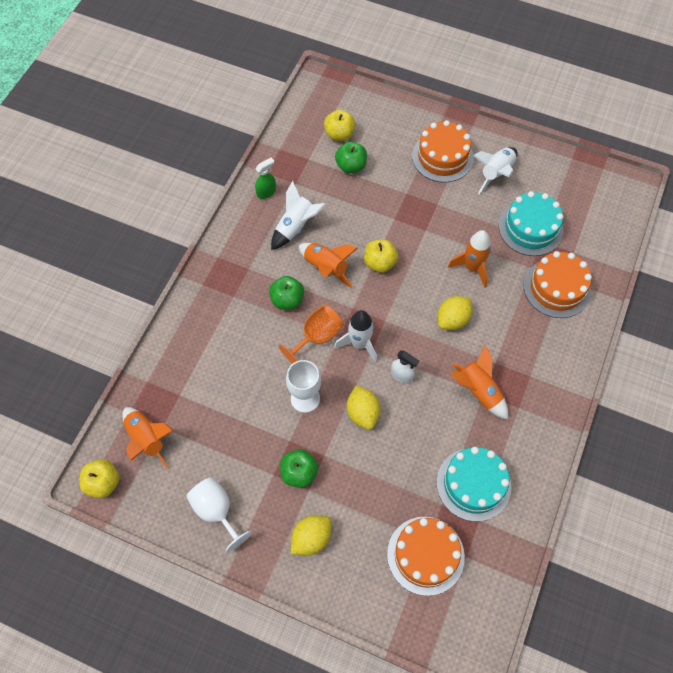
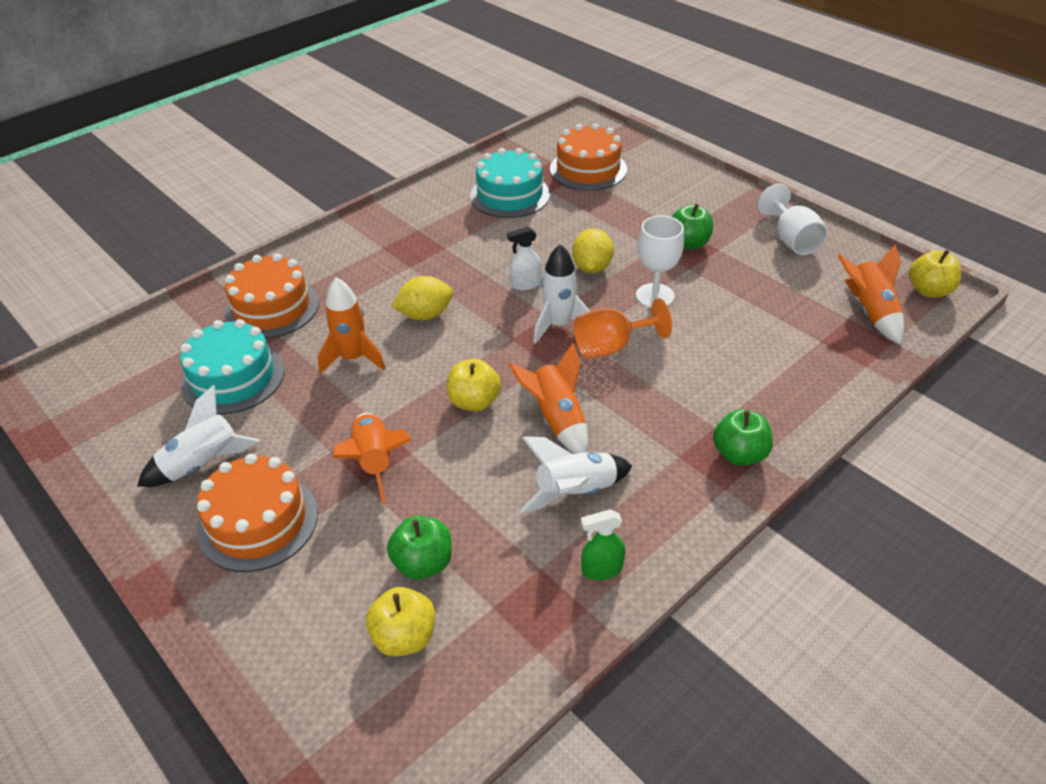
camera: 155 degrees left, 20 degrees down
(287, 300) = (634, 398): green apple -> green apple (739, 454)
(311, 538) = (694, 201): yellow lemon -> none
(402, 375) = (525, 284): white spray bottle -> white spray bottle turned 75 degrees counterclockwise
(478, 391) = (449, 251): orange rocket -> orange rocket (375, 463)

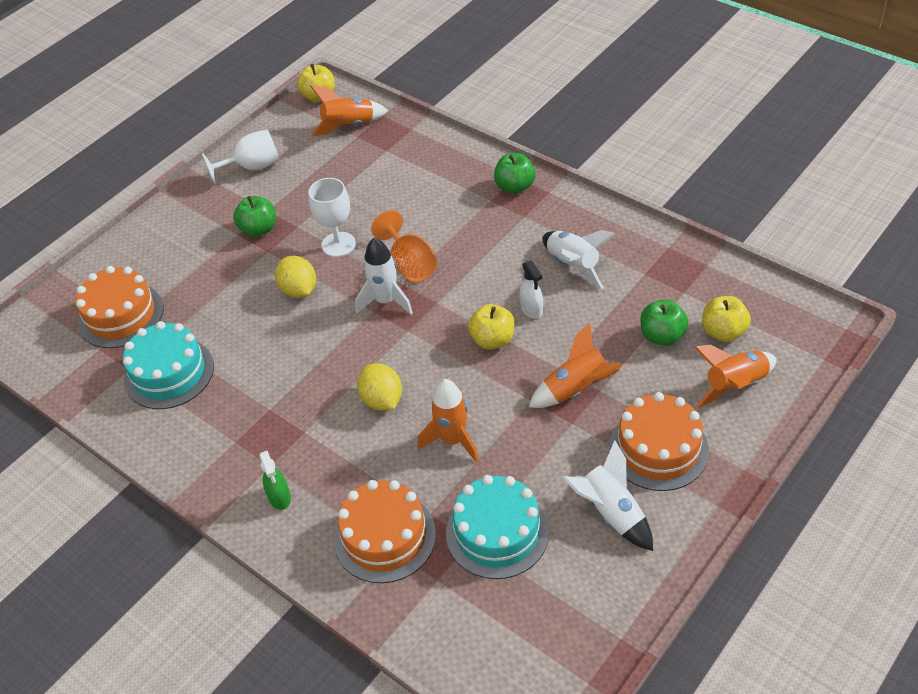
camera: 95 degrees left, 5 degrees up
(525, 284) = (328, 333): white spray bottle -> white spray bottle (531, 309)
(557, 420) = (502, 285): orange rocket -> orange rocket (735, 386)
(592, 267) = (299, 290): yellow lemon -> yellow lemon turned 60 degrees clockwise
(601, 569) = (635, 244): green spray bottle -> green spray bottle (279, 497)

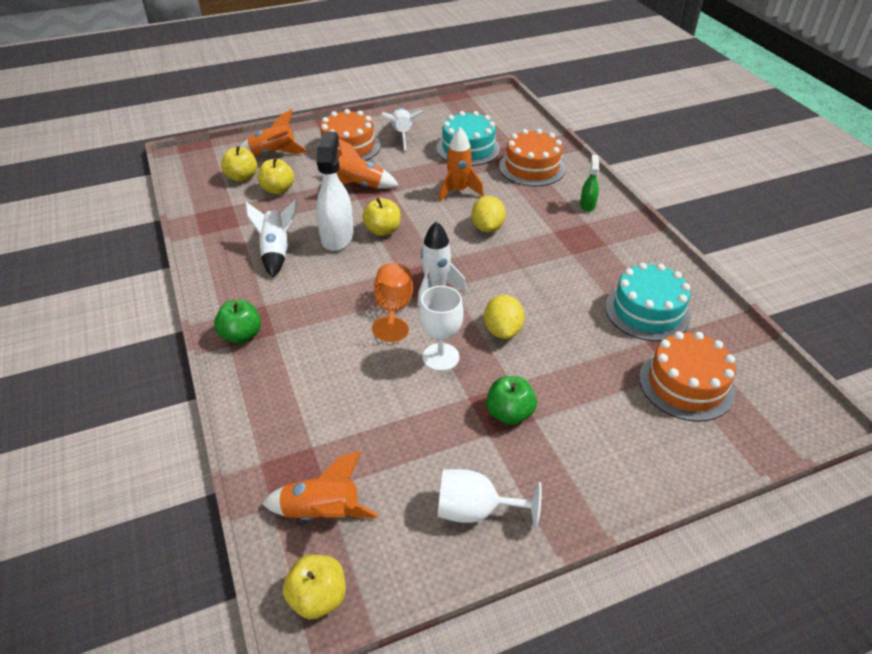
camera: 155 degrees left, 5 degrees down
(531, 309) = (337, 237): white spray bottle -> white spray bottle, size x1.95
(662, 336) = (278, 189): green apple -> yellow apple

